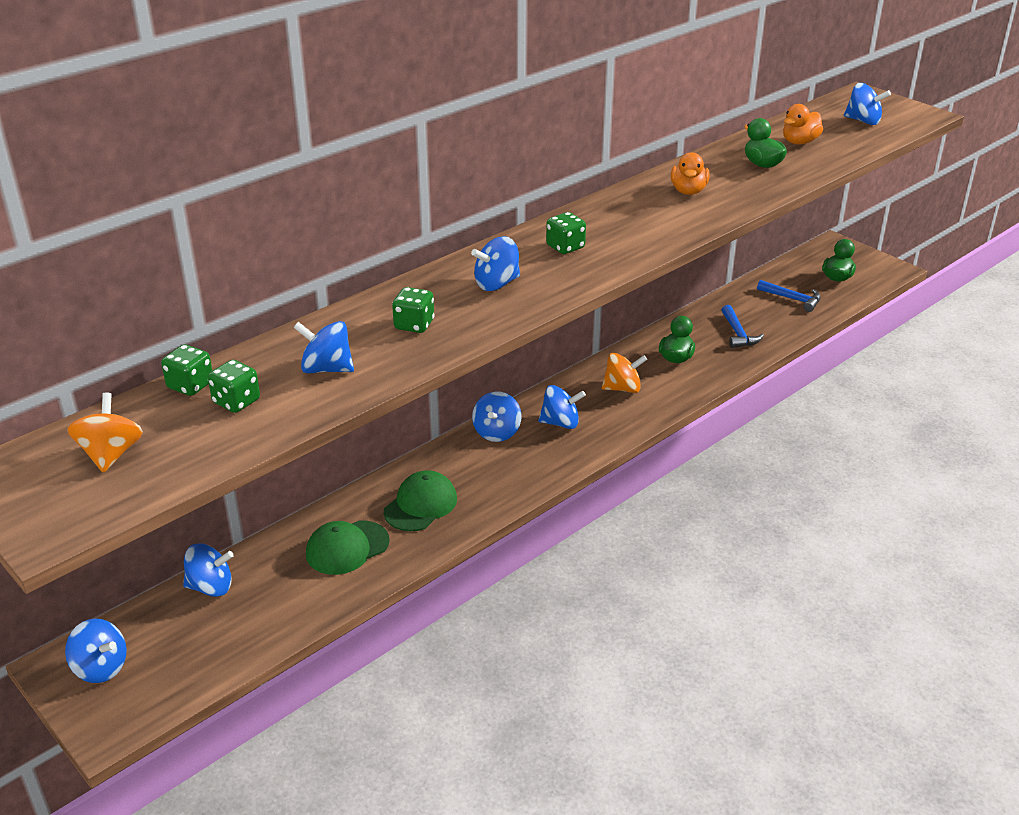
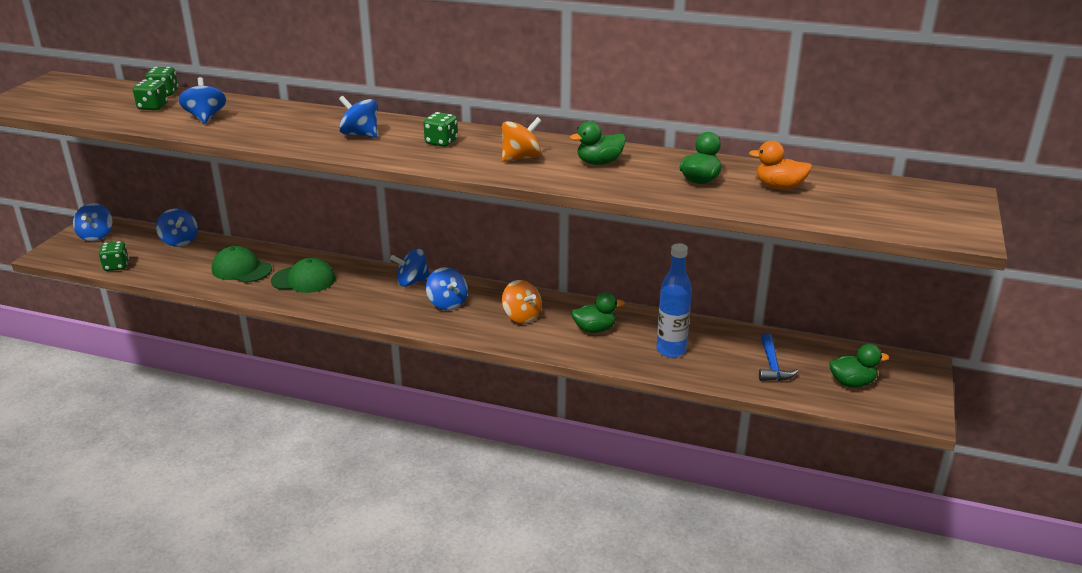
camera: 60 degrees right, 5 degrees down
(111, 454) = (83, 96): orange spinning top -> orange spinning top (521, 158)
(414, 325) = (279, 125): green dice -> green dice (116, 266)
(688, 191) = (599, 163): orange duck -> green duck
(738, 334) = (671, 350): blue hammer -> blue bottle
(863, 121) = (886, 207): blue spinning top -> none

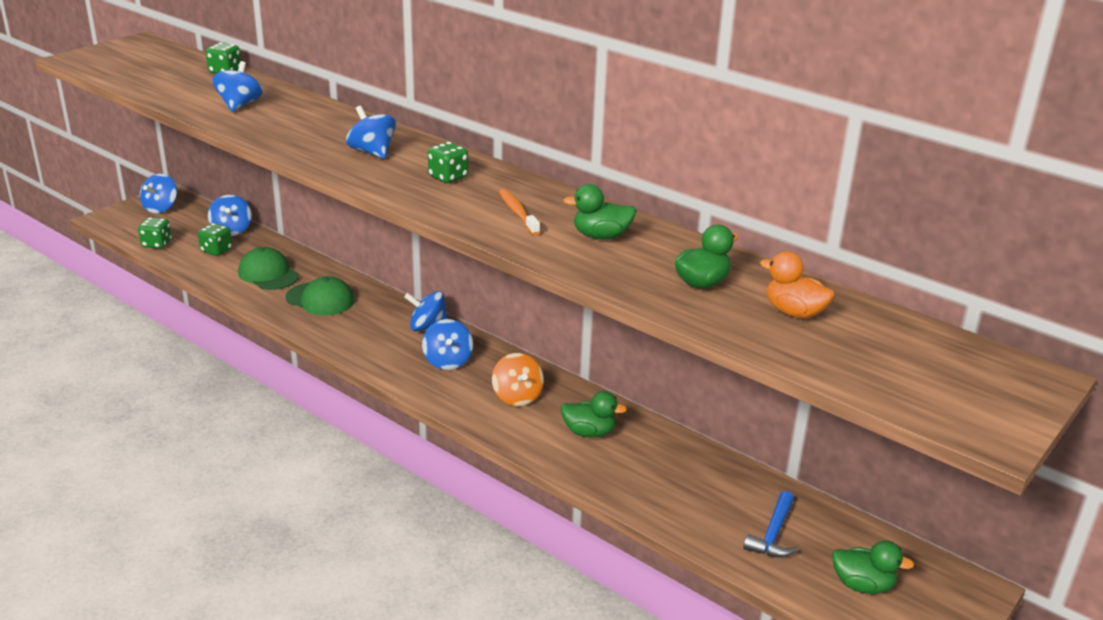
camera: 20 degrees right, 0 degrees up
(153, 107) = (201, 85): green dice -> green dice (216, 250)
(521, 158) = (518, 213): orange spinning top -> orange toothbrush
(671, 350) = (661, 481): blue bottle -> none

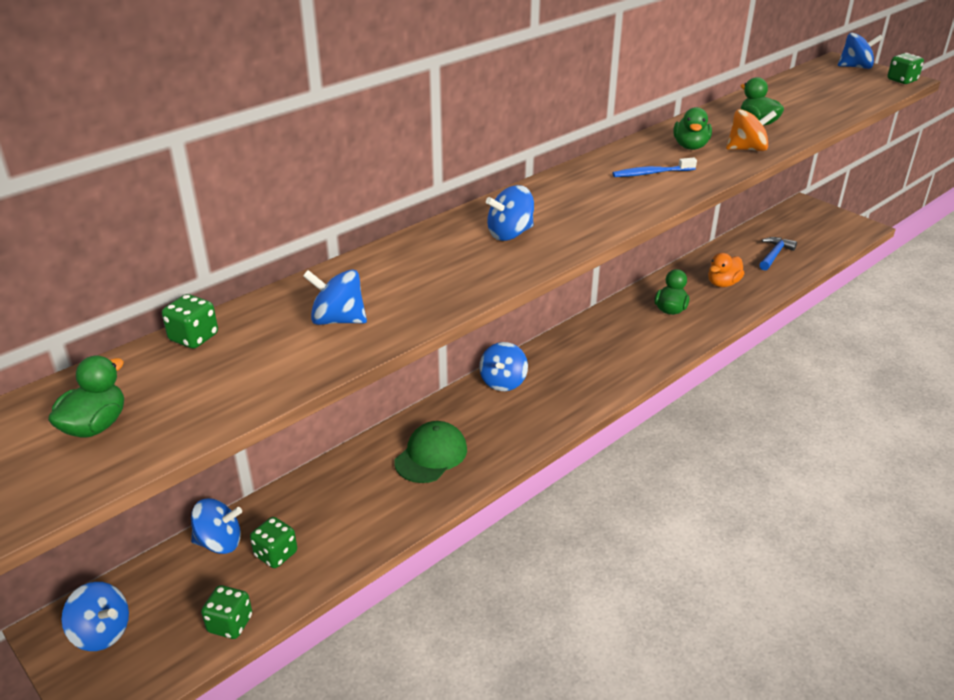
camera: 80 degrees left, 5 degrees up
(268, 274) = (358, 500): green cap -> none
(448, 177) = (576, 198): green dice -> green dice (902, 80)
(448, 361) = (564, 372): blue spinning top -> blue spinning top (855, 67)
(517, 396) = (622, 339): orange spinning top -> orange spinning top (747, 149)
(518, 213) = (651, 173): orange toothbrush -> blue toothbrush
(773, 535) = (774, 255): blue hammer -> blue hammer turned 90 degrees counterclockwise
(794, 312) = (789, 103): orange duck -> orange duck (723, 283)
(862, 585) = (813, 235): green duck -> green duck (95, 426)

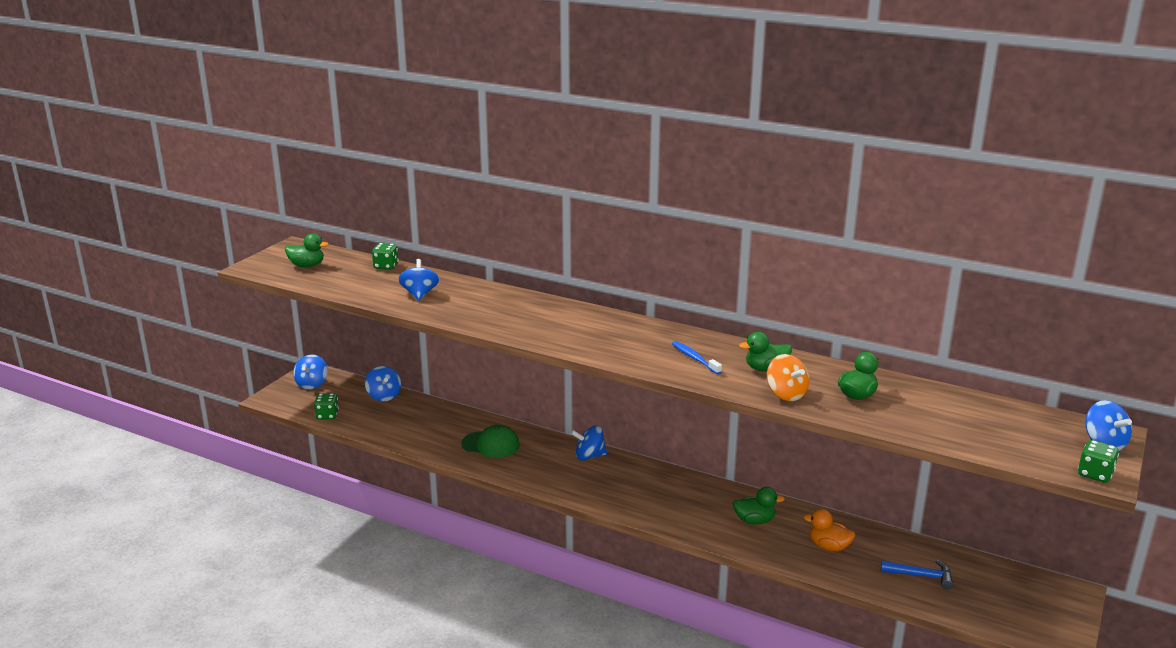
camera: 70 degrees right, 10 degrees down
(276, 554) = (381, 415): green dice -> none
(510, 234) = (553, 322): blue spinning top -> none

